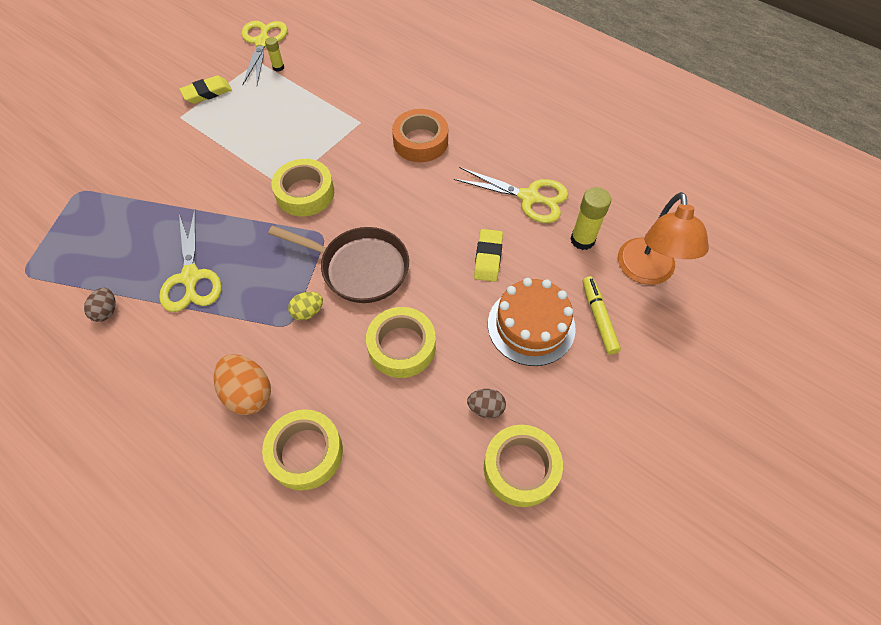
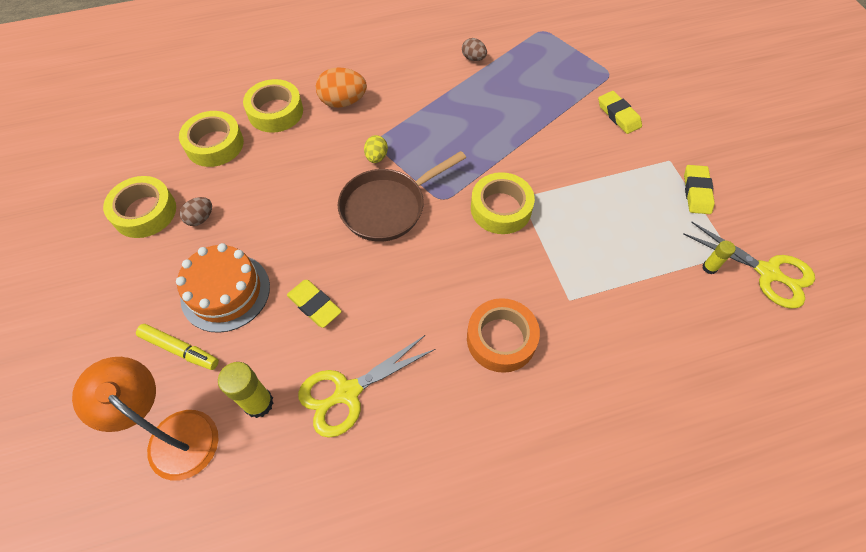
camera: 125 degrees right, 0 degrees up
(139, 164) = (618, 115): none -> yellow eraser
(191, 277) = (467, 107): yellow scissors -> none
(401, 346) = (295, 196): yellow tape -> yellow tape (214, 144)

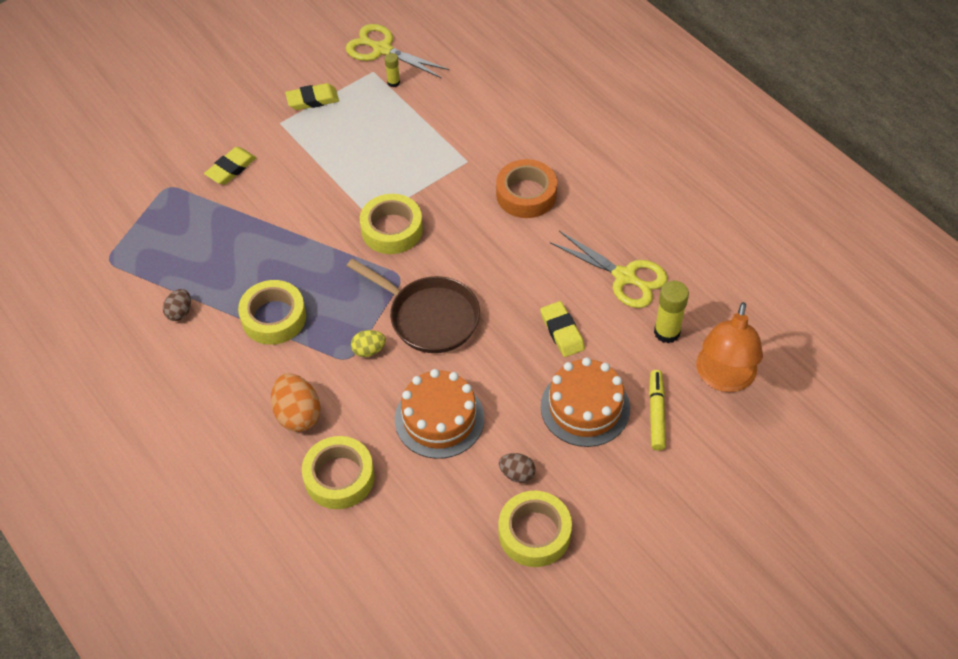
camera: 110 degrees left, 5 degrees down
(214, 144) = (414, 516): yellow tape -> yellow tape (274, 317)
(284, 183) = (439, 419): none -> orange cake
(314, 305) = (562, 331): yellow eraser -> yellow eraser turned 45 degrees counterclockwise
(767, 272) = (382, 49): yellow scissors -> yellow scissors turned 75 degrees counterclockwise

